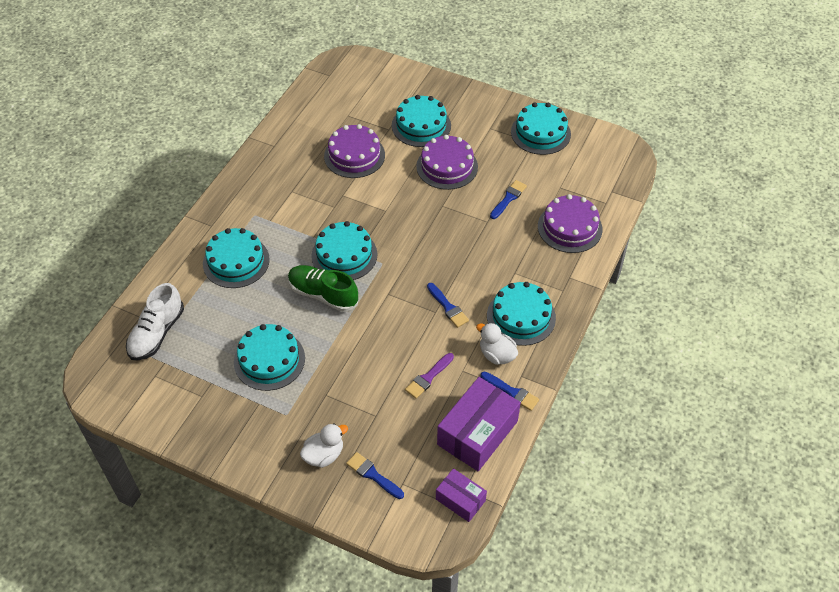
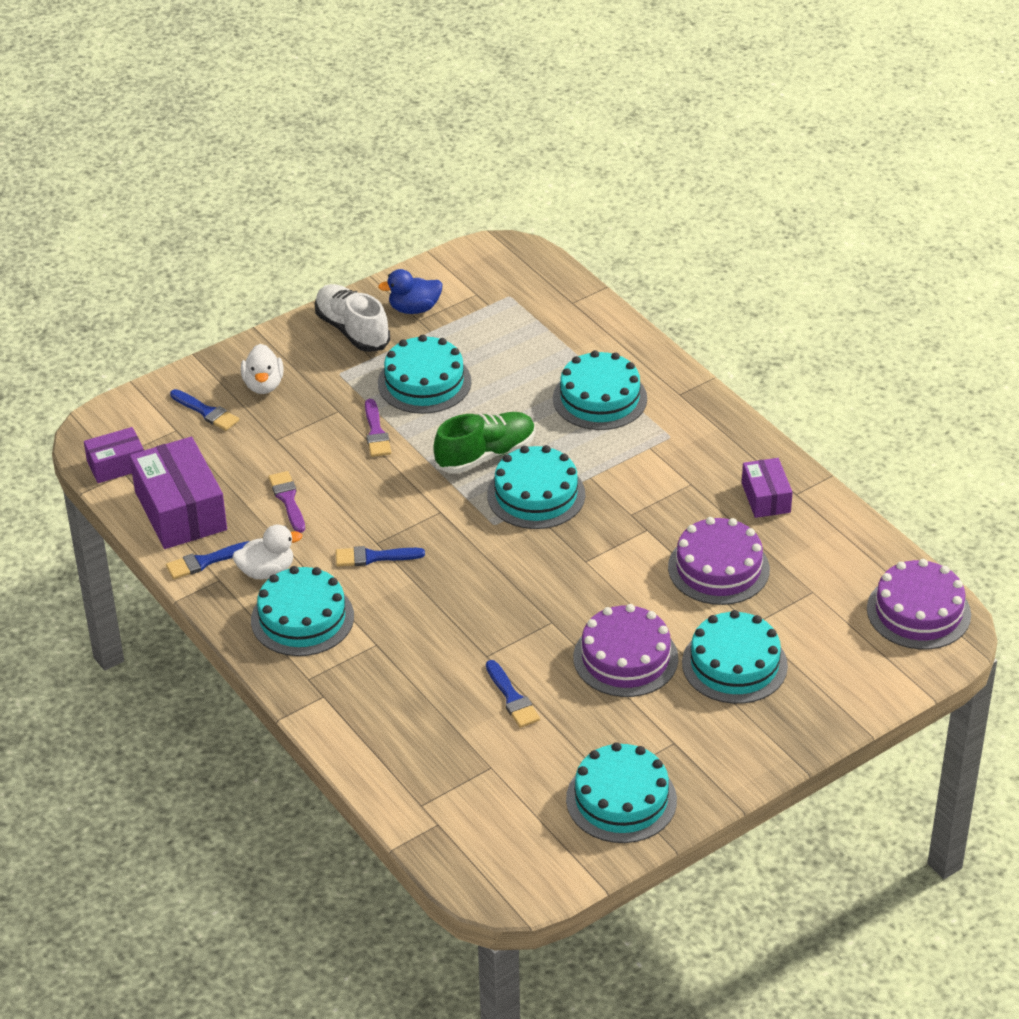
camera: 120 degrees right, 10 degrees down
(157, 333) = (536, 309): white shoe -> white shoe (352, 330)
(190, 405) = (414, 309): none -> blue duck
(284, 156) = (766, 498): none -> purple box
(335, 362) = (376, 432): none -> purple brush
(373, 475) = (206, 412): blue brush -> blue brush turned 60 degrees clockwise
(569, 227) = (407, 739): purple cake -> purple cake (918, 611)

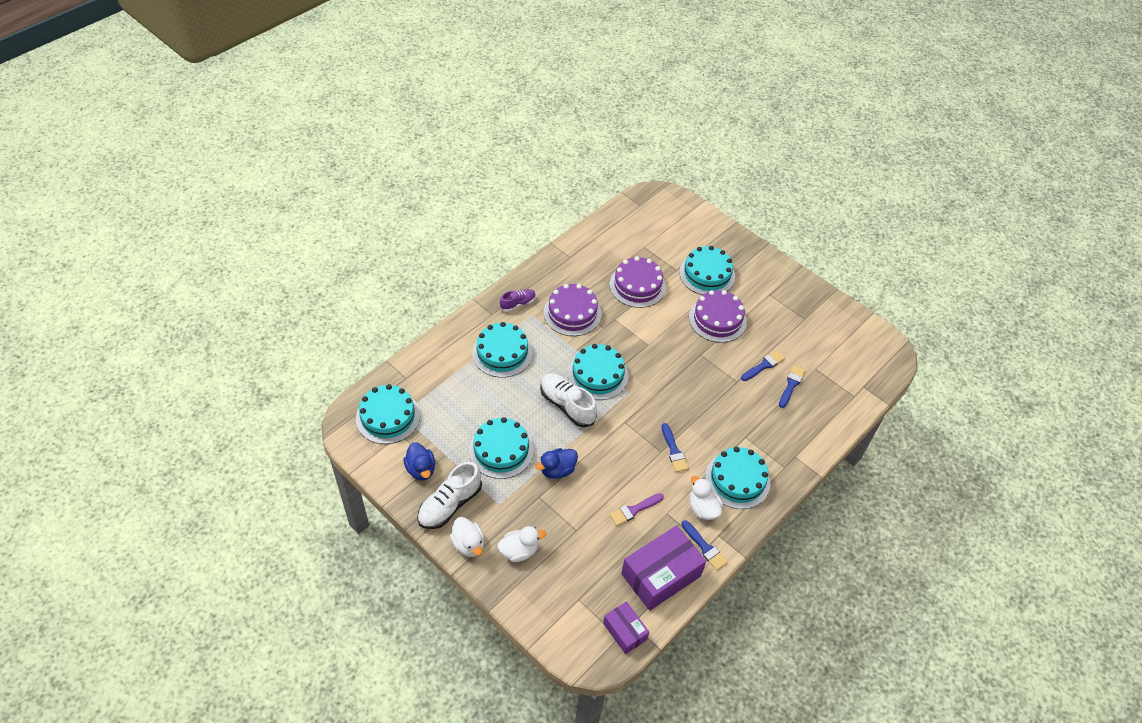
camera: 105 degrees left, 10 degrees up
(206, 412) = (555, 583): blue brush -> blue brush (791, 385)
(288, 342) = (468, 544): none -> white duck
(376, 432) = (557, 470): purple brush -> blue duck
(485, 455) = (567, 405): green shoe -> white shoe
(621, 799) = (815, 312): turquoise cake -> turquoise cake (388, 417)
(697, 424) = (518, 304): none -> purple shoe
(766, 498) = (575, 269): purple box -> none
(918, 611) = (647, 206): purple cake -> purple cake (572, 313)

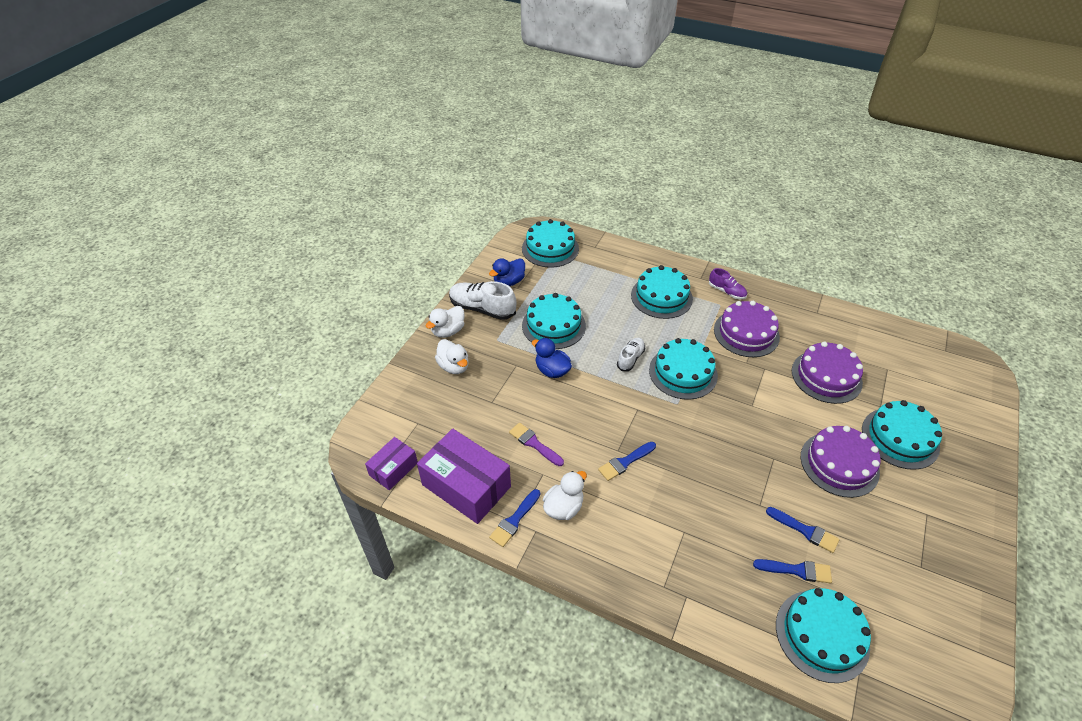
camera: 75 degrees right, 5 degrees down
(567, 405) = (630, 358): white shoe -> white shoe, size x0.59
(737, 480) = (618, 535): turquoise cake -> turquoise cake (822, 635)

